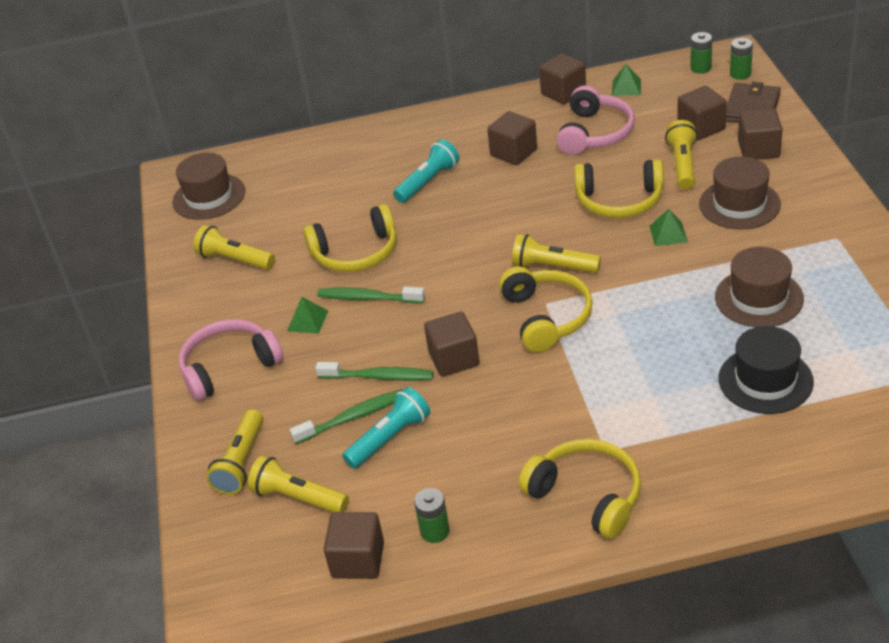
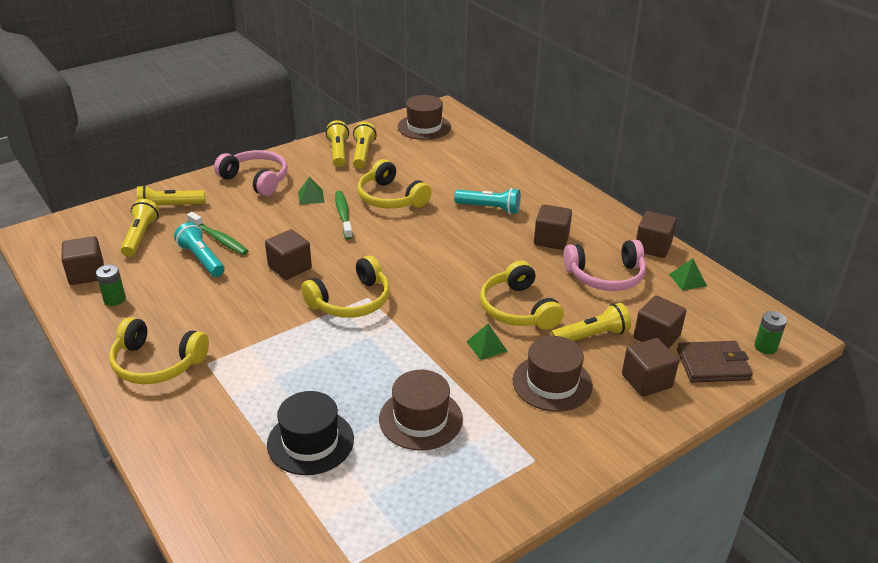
camera: 60 degrees right, 5 degrees down
(379, 377) = (262, 239): green toothbrush -> none
(390, 438) = (201, 259): turquoise flashlight -> turquoise flashlight turned 150 degrees counterclockwise
(553, 267) = (413, 291): yellow flashlight -> yellow flashlight (338, 152)
(587, 495) = (156, 363): yellow headphones -> yellow headphones turned 90 degrees clockwise
(700, 68) = (755, 319): green battery -> none

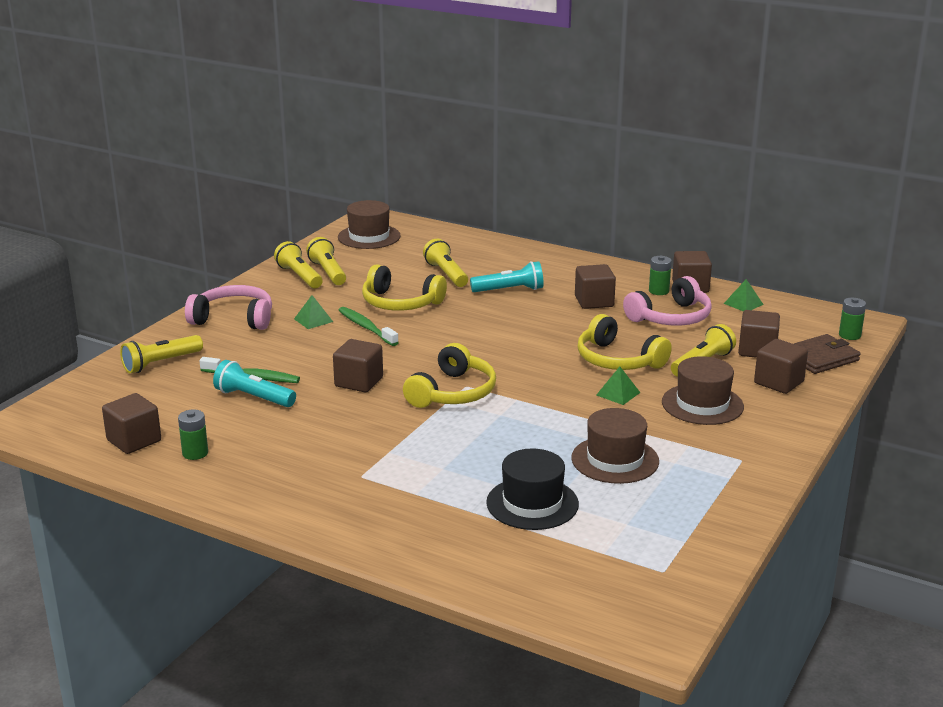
camera: 25 degrees left, 10 degrees down
(140, 236) = (158, 395): yellow flashlight -> yellow flashlight (446, 274)
(156, 363) = (307, 490): yellow headphones -> none
(619, 244) = (658, 291): none -> green battery

